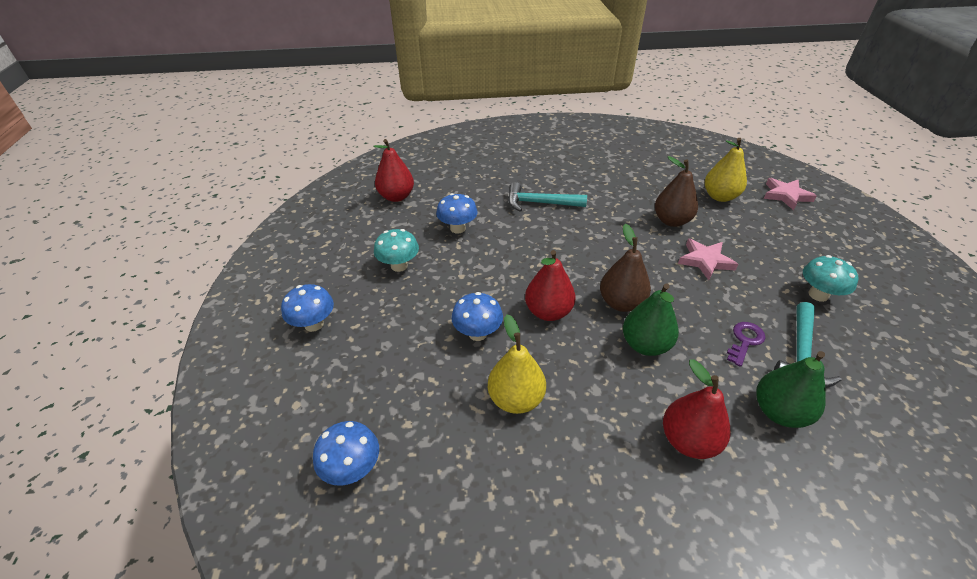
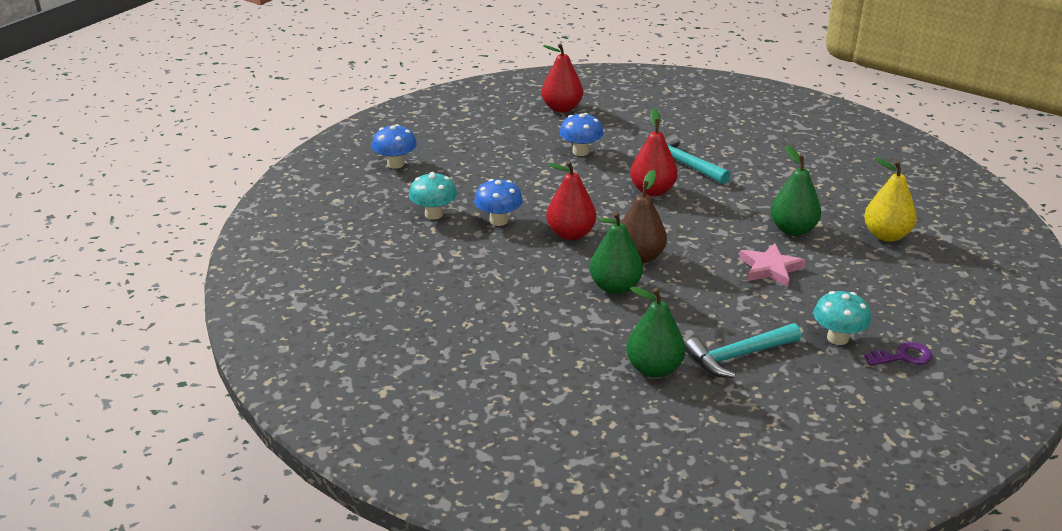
camera: 40 degrees right, 10 degrees down
(352, 468) = (332, 243): blue mushroom -> none
(399, 266) = (498, 156): turquoise mushroom -> turquoise mushroom (434, 214)
(516, 399) = (473, 265): yellow pear -> none
(671, 221) = (793, 229): brown pear -> green pear
(688, 440) = (558, 343): red pear -> red pear (652, 191)
(745, 341) = (704, 326): purple key -> purple key (903, 356)
(786, 195) = (970, 267): pink star -> none

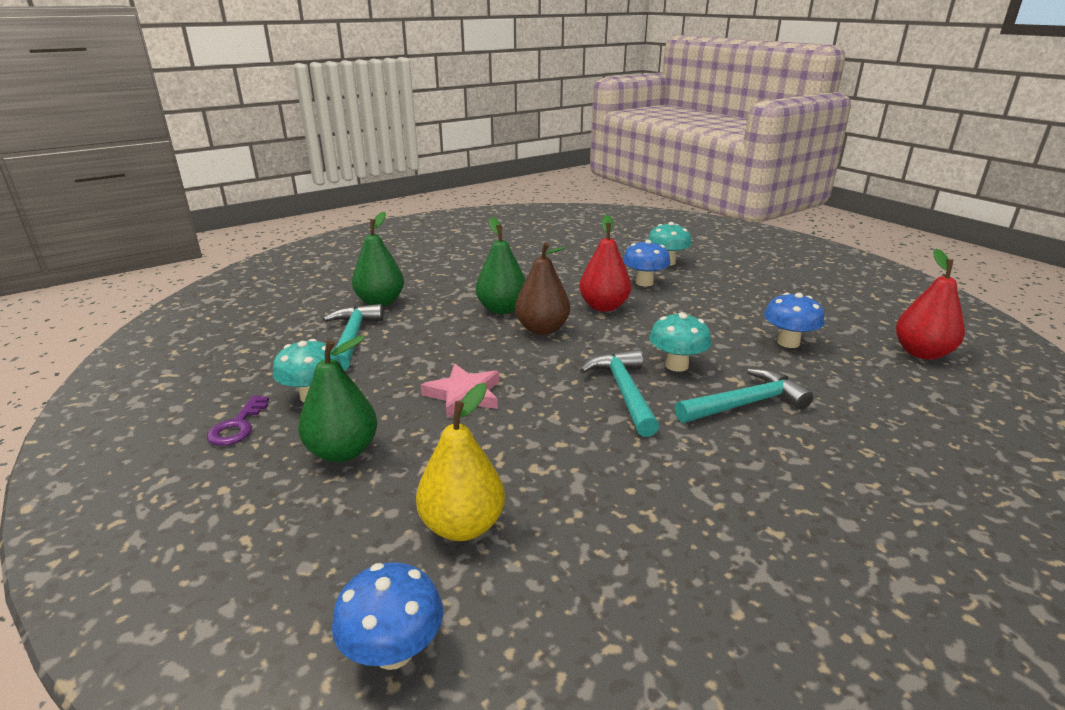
camera: 110 degrees right, 5 degrees down
(395, 164) = (765, 259): blue mushroom -> blue mushroom (394, 651)
(652, 191) = (676, 365): red pear -> turquoise mushroom
(707, 206) = (623, 391): none -> turquoise hammer
(793, 229) = (533, 439): green pear -> green pear (343, 451)

